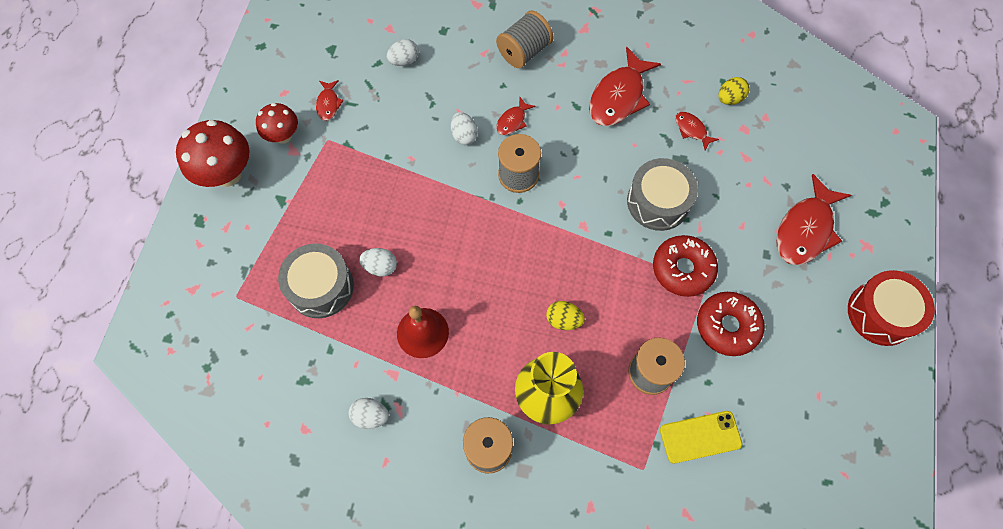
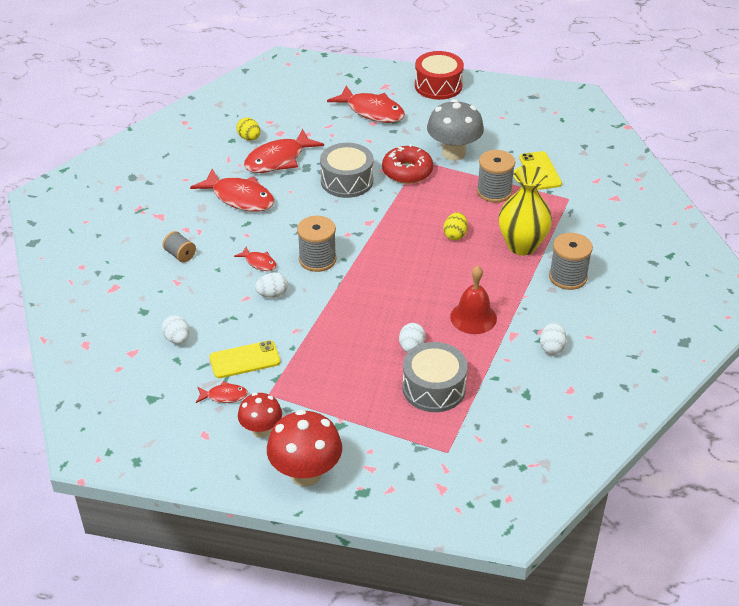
camera: 90 degrees left, 25 degrees down
(373, 117) = (245, 360): none -> yellow phone
(524, 51) = (180, 255): grey spool -> grey spool, size x0.60
(692, 130) = (278, 159): red fish -> red fish, size x2.04
(727, 326) = (453, 153): red donut -> grey mushroom

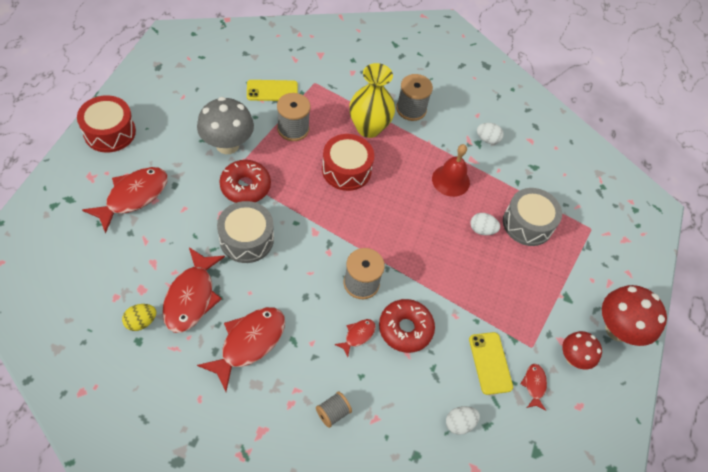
camera: 90 degrees left, 15 degrees up
(272, 294) = (405, 329): white egg -> red donut
(278, 159) = (191, 297): red fish -> red fish turned 45 degrees clockwise
(455, 235) = (346, 170): yellow egg -> red drum

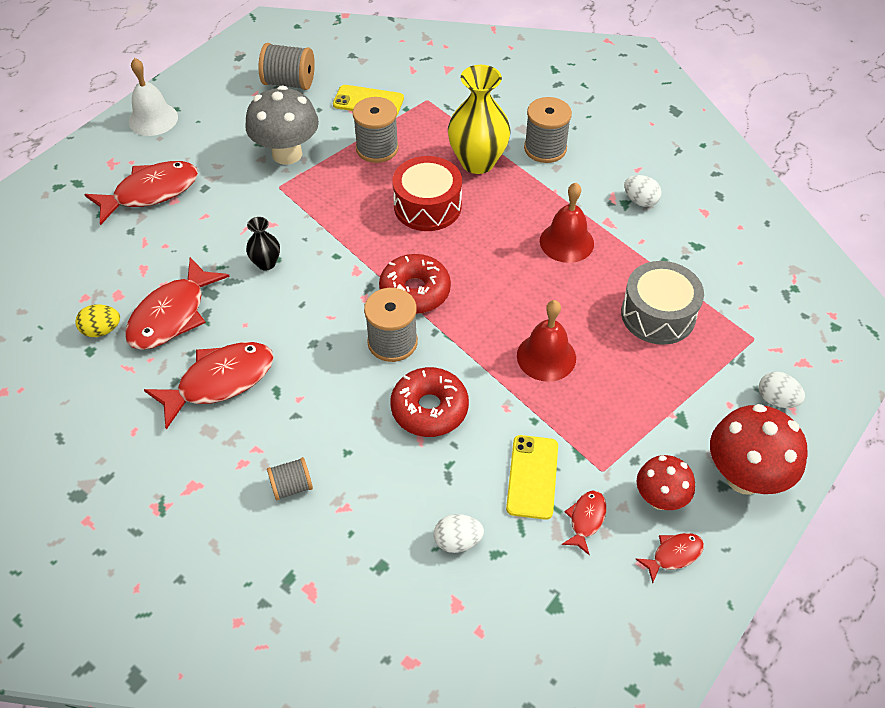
camera: 25 degrees right, 5 degrees down
(110, 132) = (153, 119): red drum -> white bell
(206, 84) = (289, 83): none -> grey spool
(245, 186) = (289, 204): red donut -> red donut (415, 291)
(246, 239) = (266, 263): grey drum -> black vase
(358, 335) = (362, 403): red fish -> red fish (673, 555)
(468, 271) = (546, 357): none -> red bell
(482, 230) = (587, 310): white egg -> white egg (776, 400)

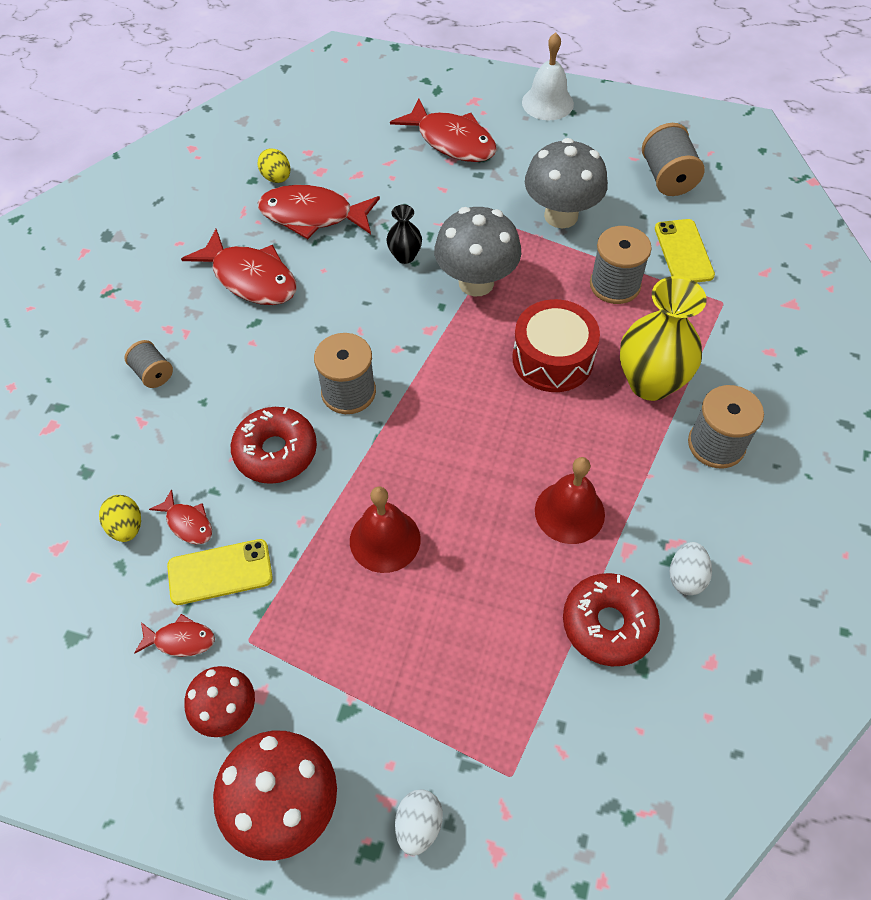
camera: 70 degrees right, 5 degrees up
(324, 226) = (476, 282): none -> grey mushroom
(415, 291) = (424, 388): red donut -> red donut (608, 624)
(457, 541) = (126, 527): white egg -> yellow egg
(658, 315) = (499, 645): grey drum -> none
(673, 555) = (157, 744): red fish -> red fish (187, 523)

